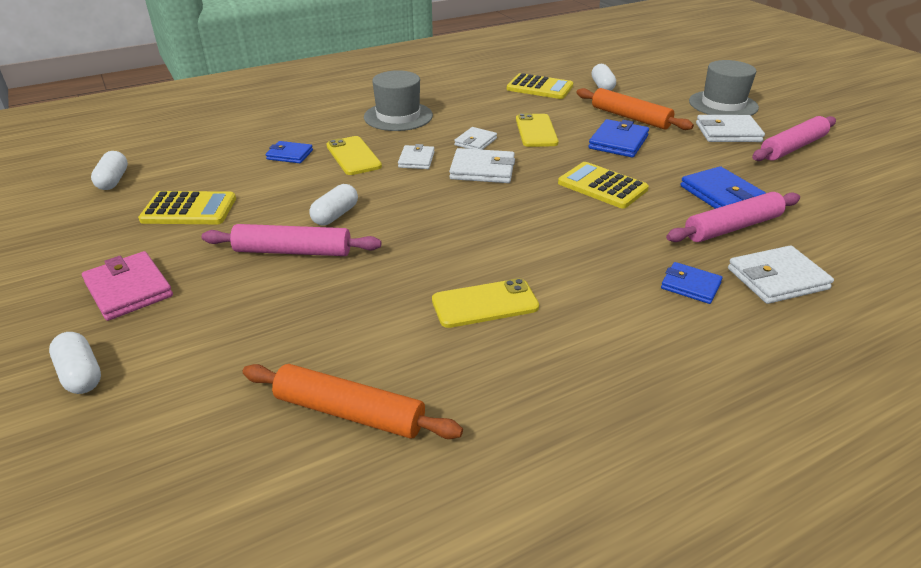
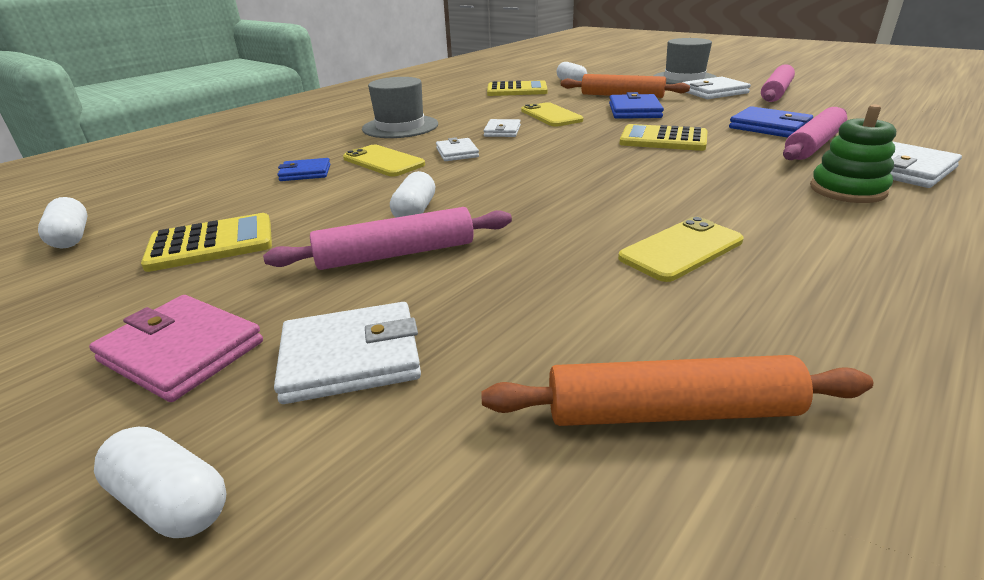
camera: 20 degrees left, 5 degrees down
(482, 170) = (535, 148): white wallet -> white wallet (351, 357)
(690, 285) = (847, 190): blue wallet -> green stacking toy

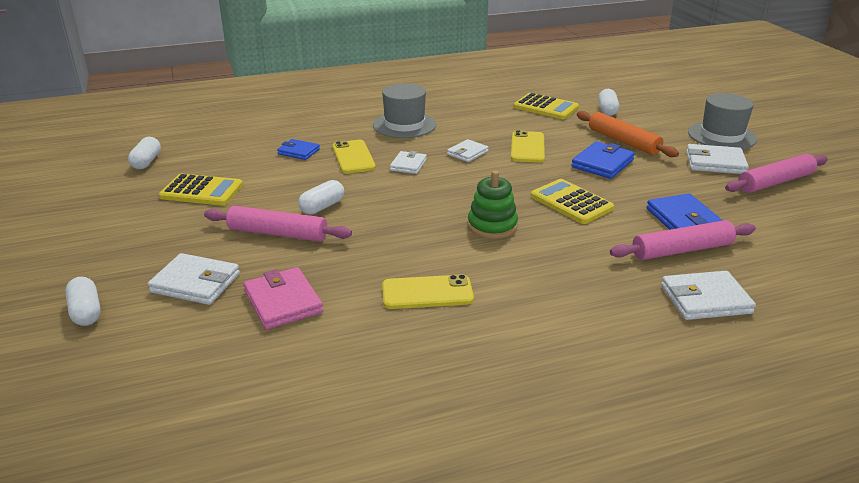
camera: 30 degrees right, 0 degrees up
(182, 351) = (138, 251): pink wallet -> pink wallet (283, 302)
(670, 412) = (286, 365): orange rolling pin -> none
(847, 190) = (619, 297): green stacking toy -> green stacking toy (492, 226)

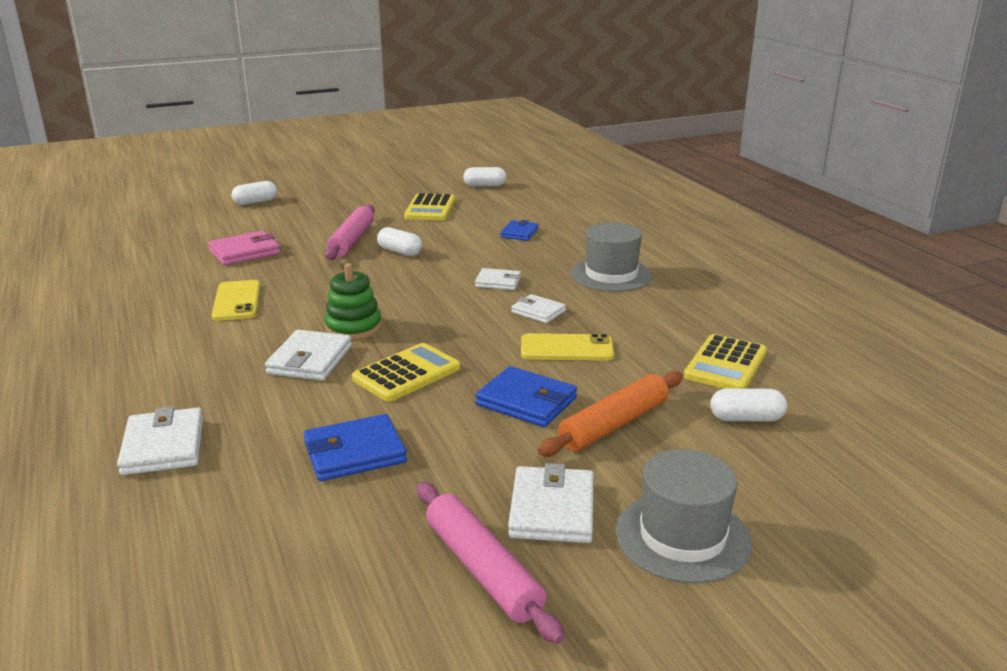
camera: 85 degrees right, 5 degrees down
(195, 283) = (281, 224): white wallet -> white wallet (310, 360)
(353, 157) = (512, 256): yellow phone -> none
(682, 250) = (275, 442): pink rolling pin -> none

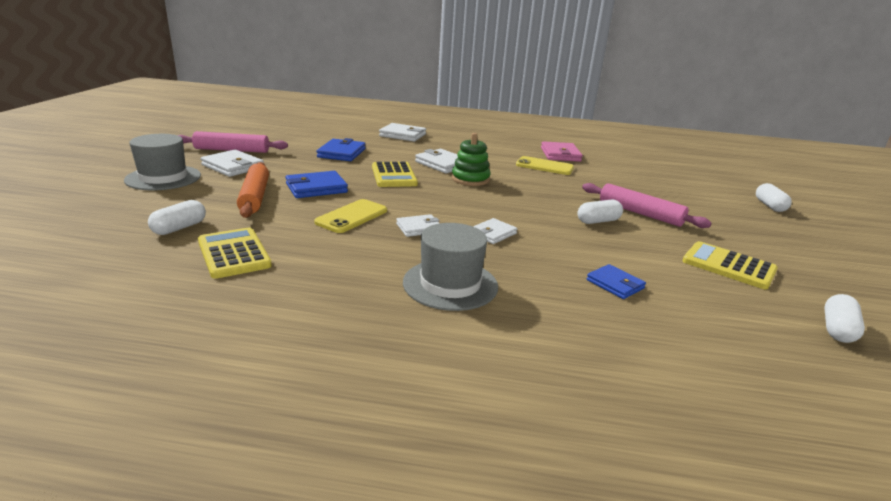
camera: 120 degrees right, 0 degrees up
(245, 252) = (635, 182): pink wallet -> pink wallet (560, 154)

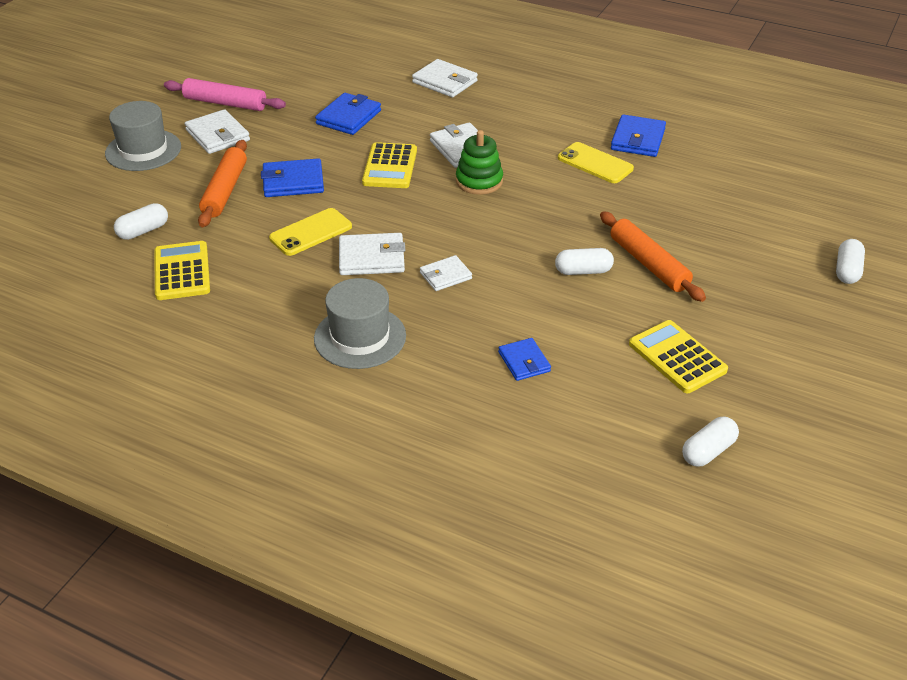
camera: 20 degrees right, 15 degrees up
(419, 228) = (371, 258): white wallet -> white wallet, size x1.55
(560, 154) = (637, 139): pink wallet -> blue wallet
(640, 213) = (648, 264): pink rolling pin -> orange rolling pin

